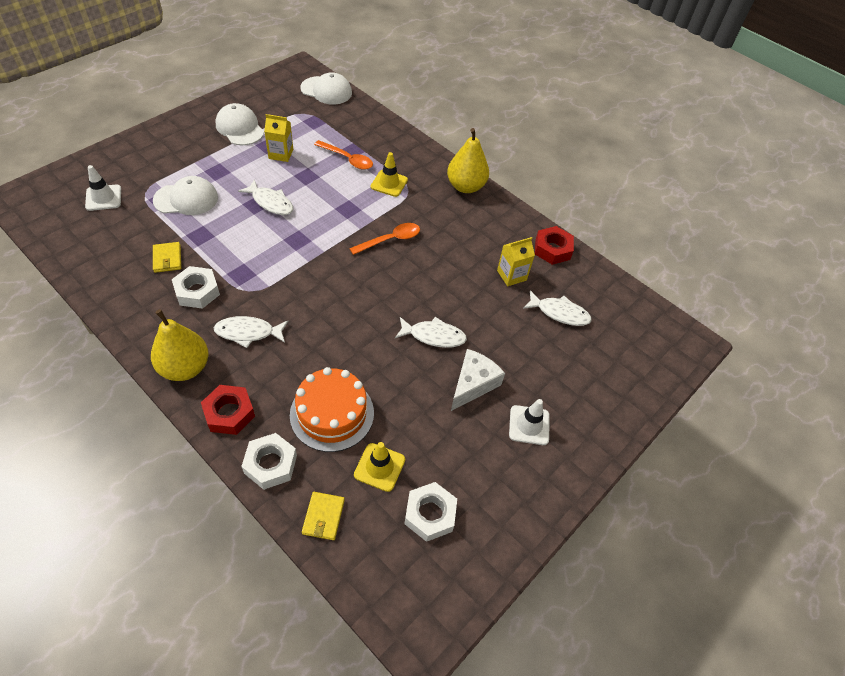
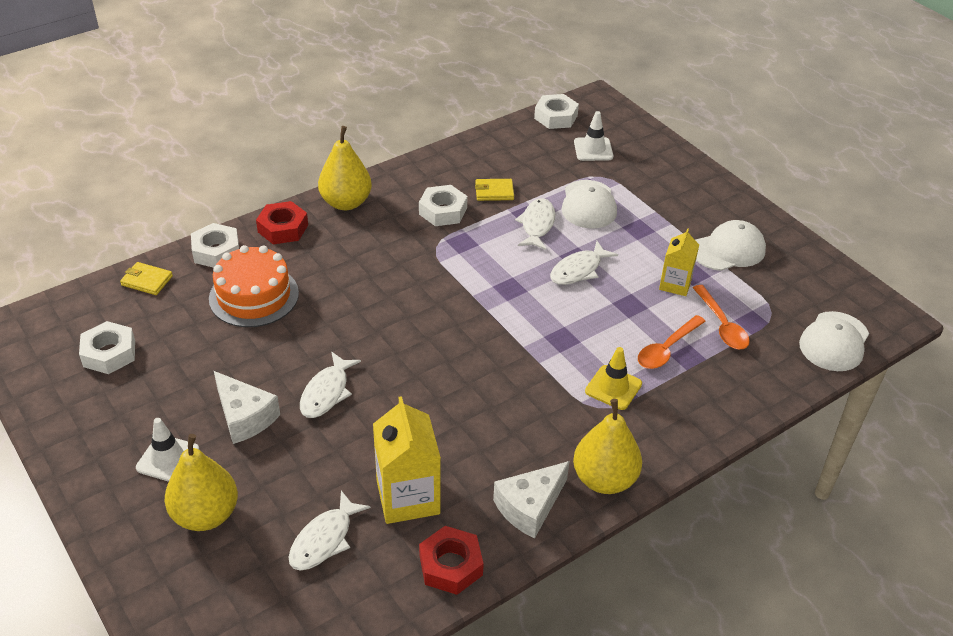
camera: 105 degrees right, 10 degrees down
(45, 224) = (555, 117): none -> white nut
(248, 332) = (377, 244): white fish -> white fish (537, 225)
(379, 467) = (177, 323): yellow traffic cone -> none
(390, 240) = (498, 374): orange spoon -> orange spoon (722, 325)
(497, 217) = (530, 506): none -> white cheese
(511, 275) = (408, 497): yellow carton -> yellow carton, size x1.62
(567, 385) = (206, 515): none -> yellow pear

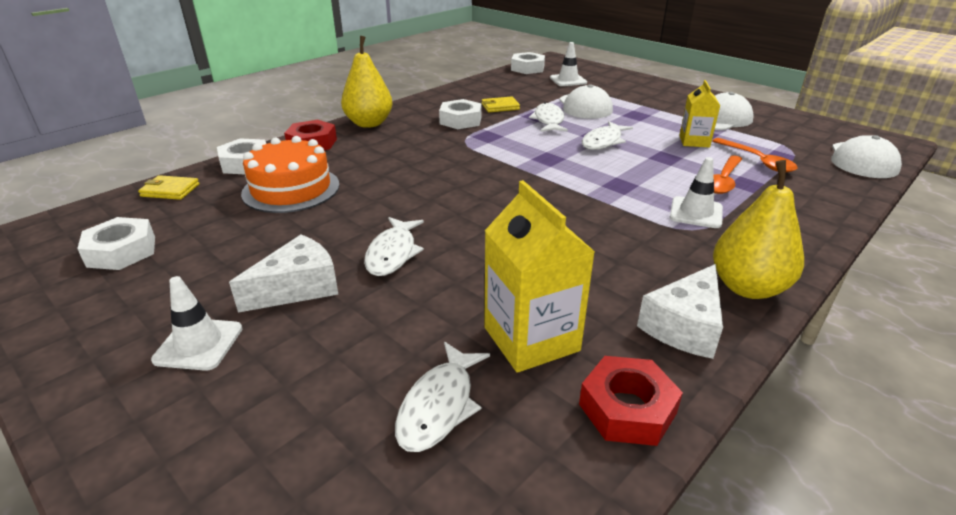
camera: 10 degrees left, 10 degrees down
(206, 515) = (259, 402): yellow pear -> none
(244, 417) = (298, 287): white cheese -> white cheese turned 75 degrees counterclockwise
(613, 387) = (696, 213): yellow traffic cone -> white traffic cone

